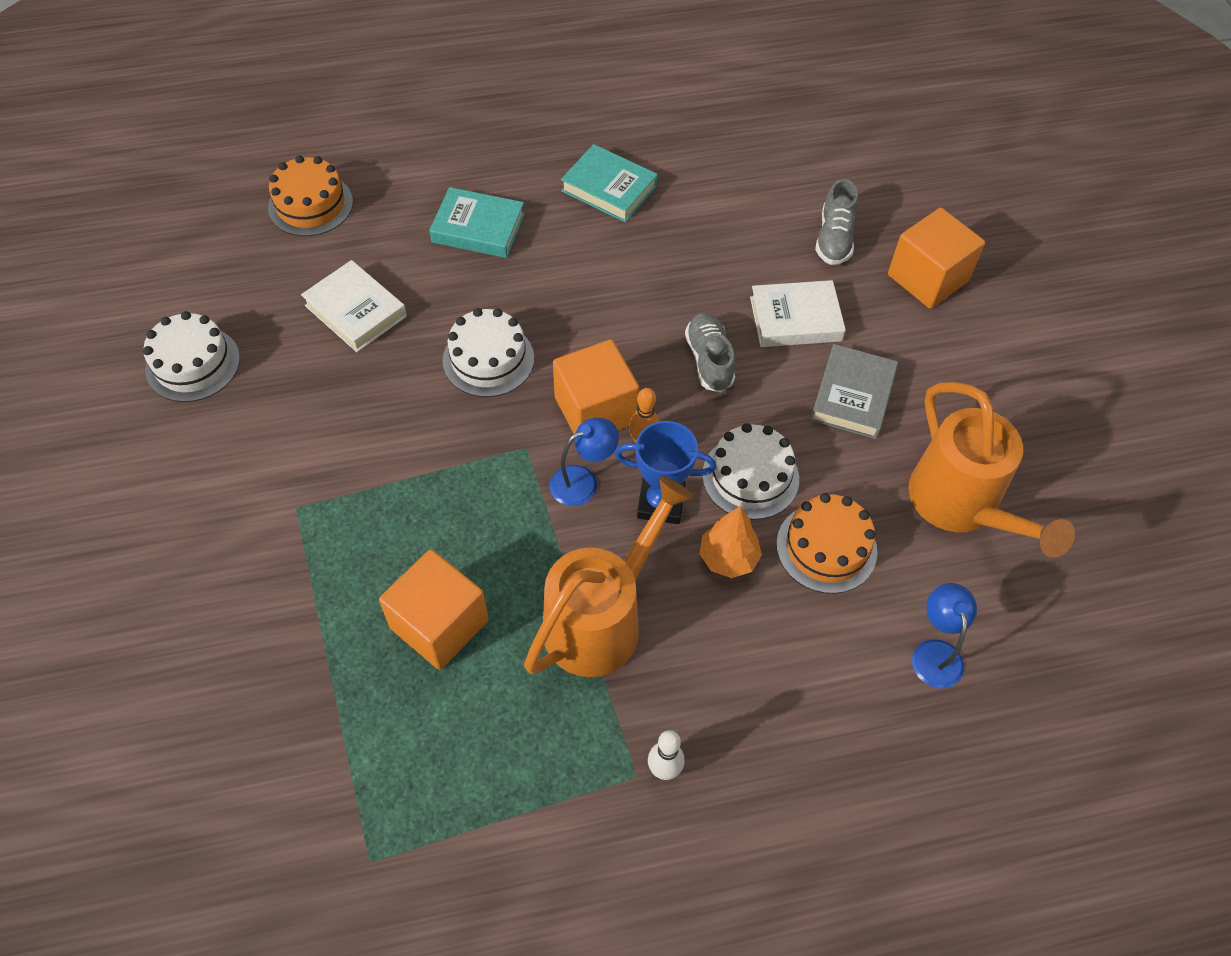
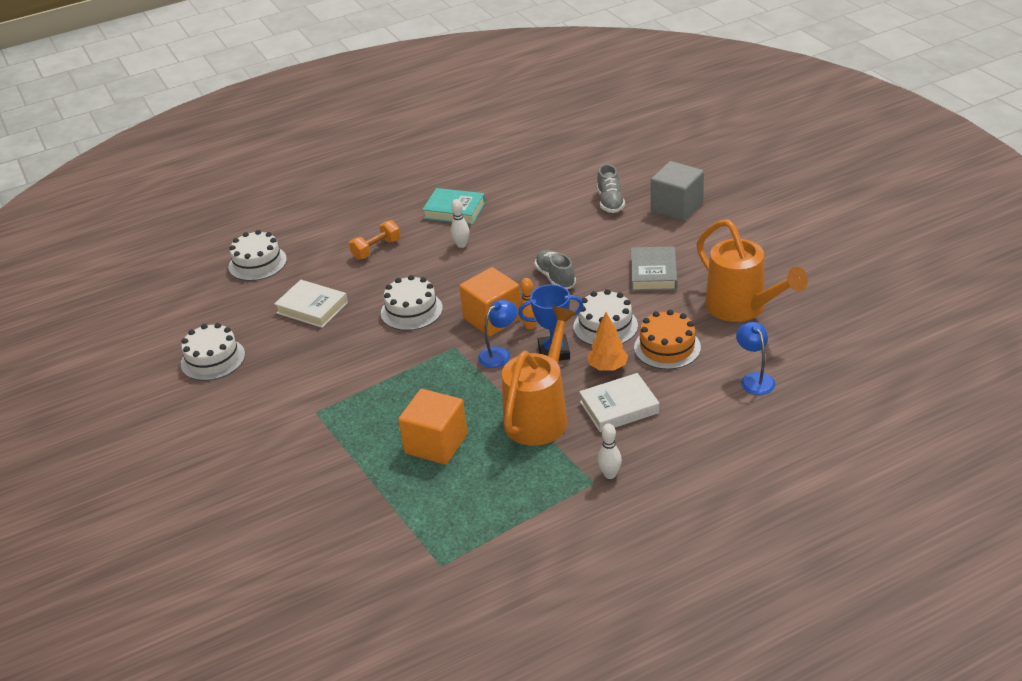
camera: 10 degrees left, 20 degrees down
(310, 205) = (257, 263): orange cake -> white cake
(478, 228) = (376, 249): turquoise book -> orange dumbbell
(597, 256) = (461, 245): none -> white bowling pin
(795, 319) = (602, 245): white book -> white book (619, 407)
(927, 278) = (677, 207): orange cube -> grey cube

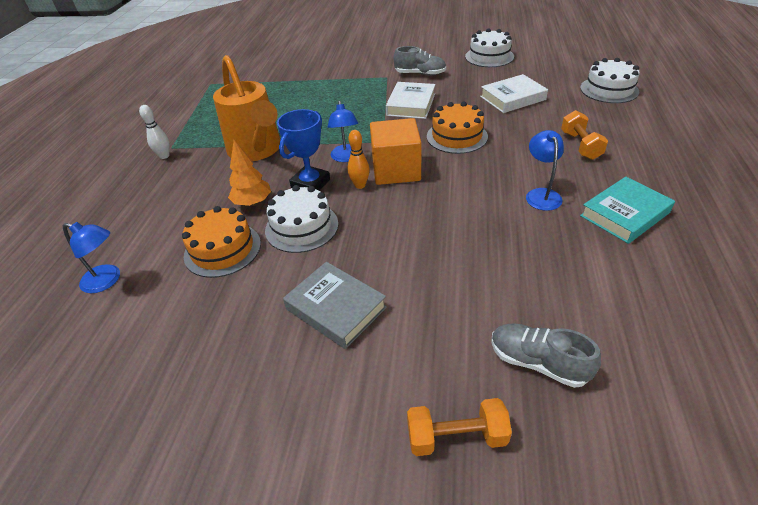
camera: 125 degrees right, 5 degrees up
(411, 310) = (457, 136): white cake -> orange cake
(436, 444) = (296, 106): orange cube -> none
(461, 245) = (541, 194): white bowling pin -> blue lamp
(555, 278) = (414, 231): grey shoe -> grey shoe (420, 74)
(619, 407) = (207, 187): white book -> white book (411, 104)
(677, 207) = (456, 437): grey cube -> orange dumbbell
(742, 308) = (188, 344): orange watering can -> none

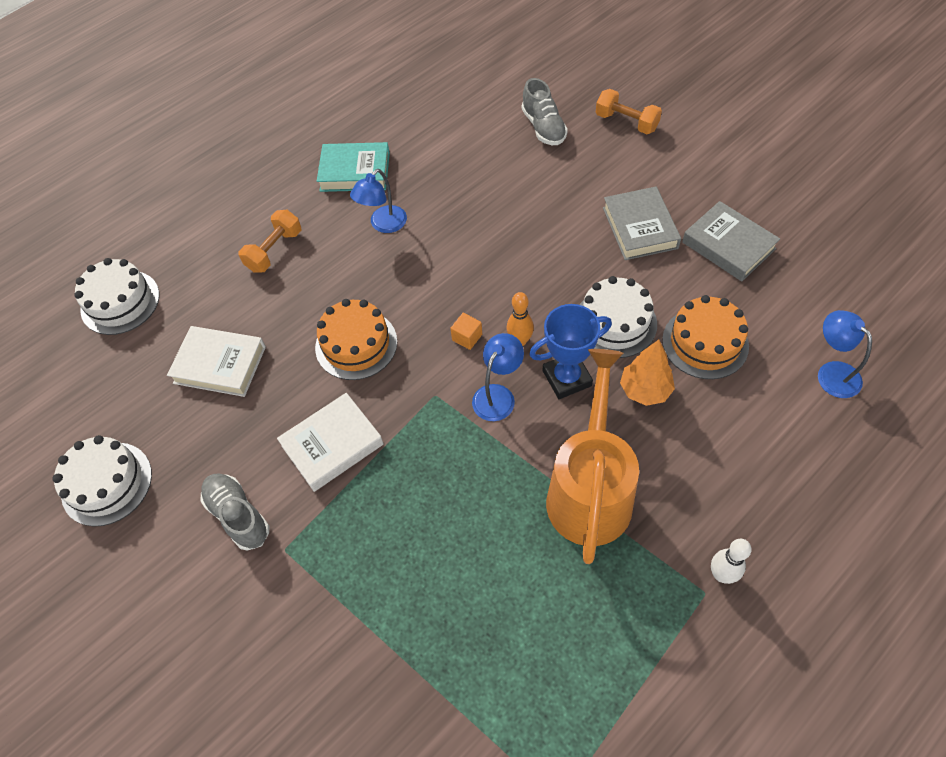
camera: 140 degrees left, 15 degrees up
(237, 340) = (728, 245): none -> grey book
(396, 170) = (467, 337): orange cube -> orange cube, size x0.40

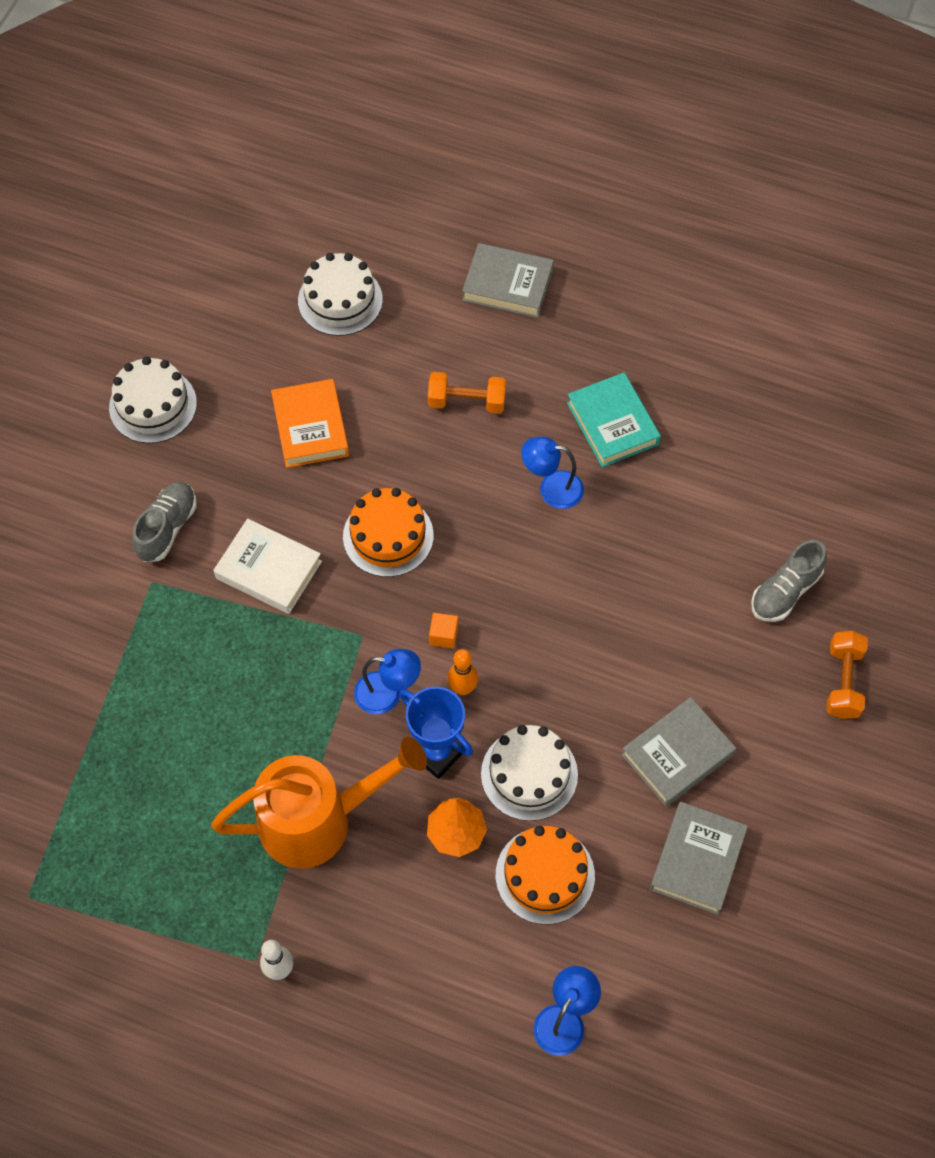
camera: 60 degrees right, 5 degrees up
(195, 191) = (507, 285): none -> grey book
(220, 365) = (310, 427): white book -> orange book

